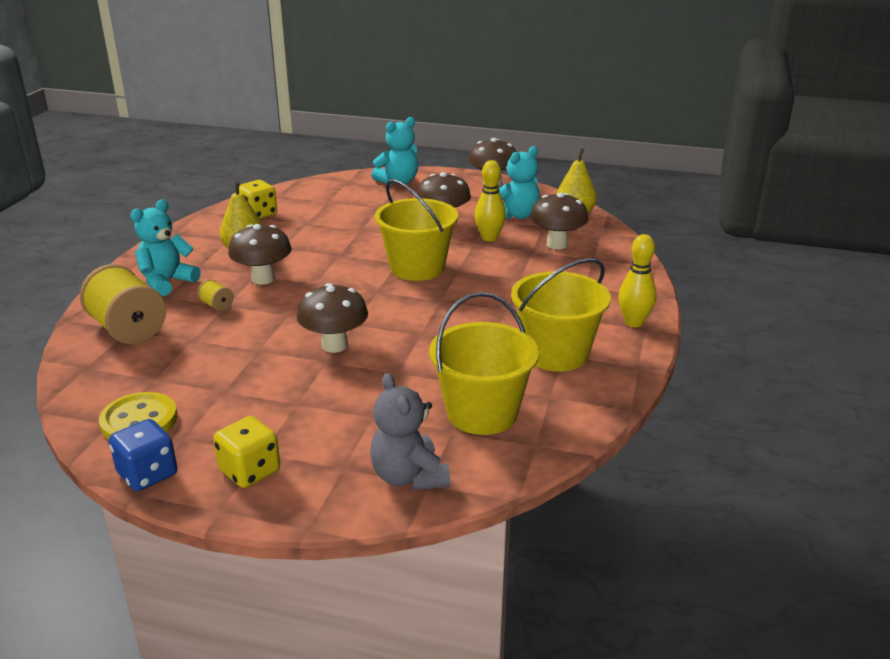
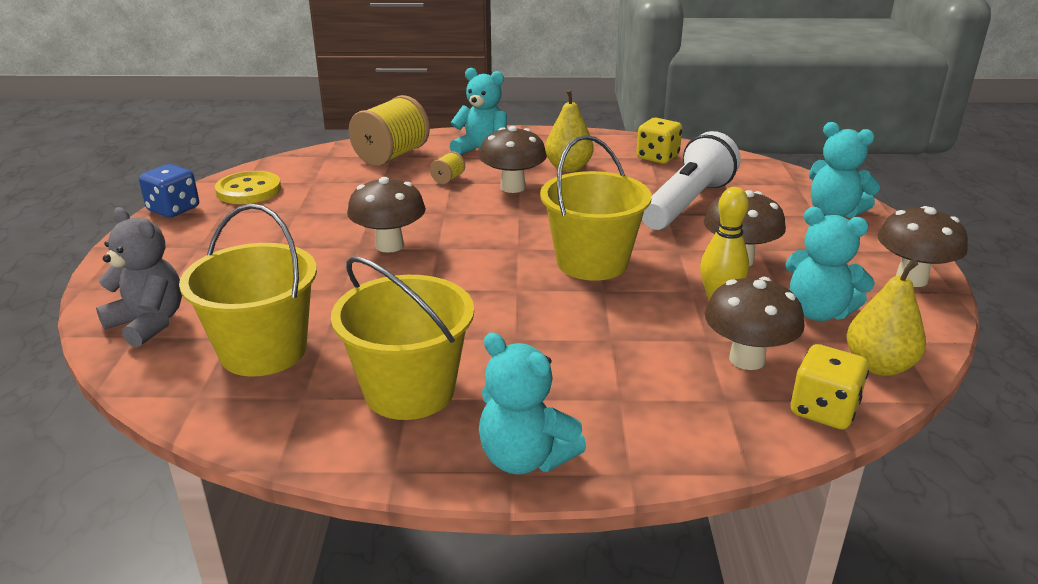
camera: 75 degrees right, 0 degrees up
(250, 471) = (171, 247): yellow dice -> yellow dice (823, 410)
(349, 220) = (687, 203): none -> white flashlight
(409, 477) = (149, 323): grey teddy bear -> grey teddy bear turned 75 degrees clockwise
(634, 322) = (525, 458): yellow bowling pin -> turquoise teddy bear

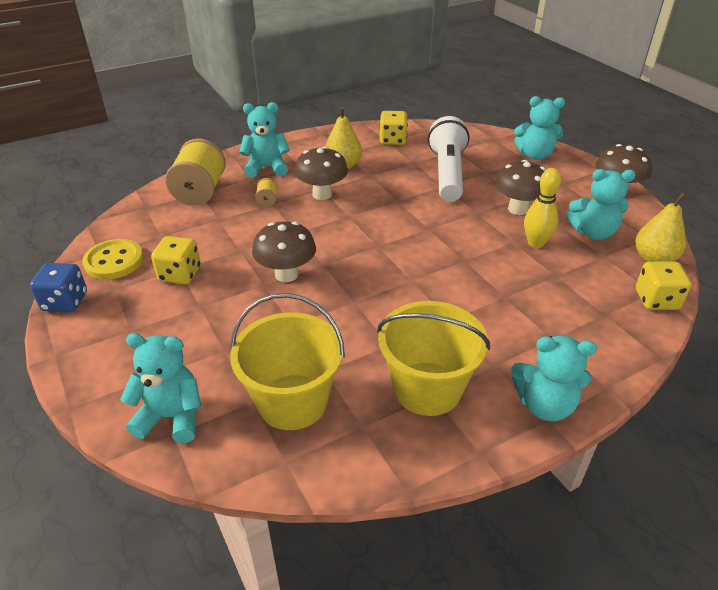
camera: 30 degrees left, 10 degrees up
(149, 323) = (171, 417): grey teddy bear -> turquoise teddy bear
(291, 216) = (180, 274): none -> yellow dice
(592, 262) = (436, 241): yellow bucket -> none
(747, 359) = (589, 281): brown mushroom -> none

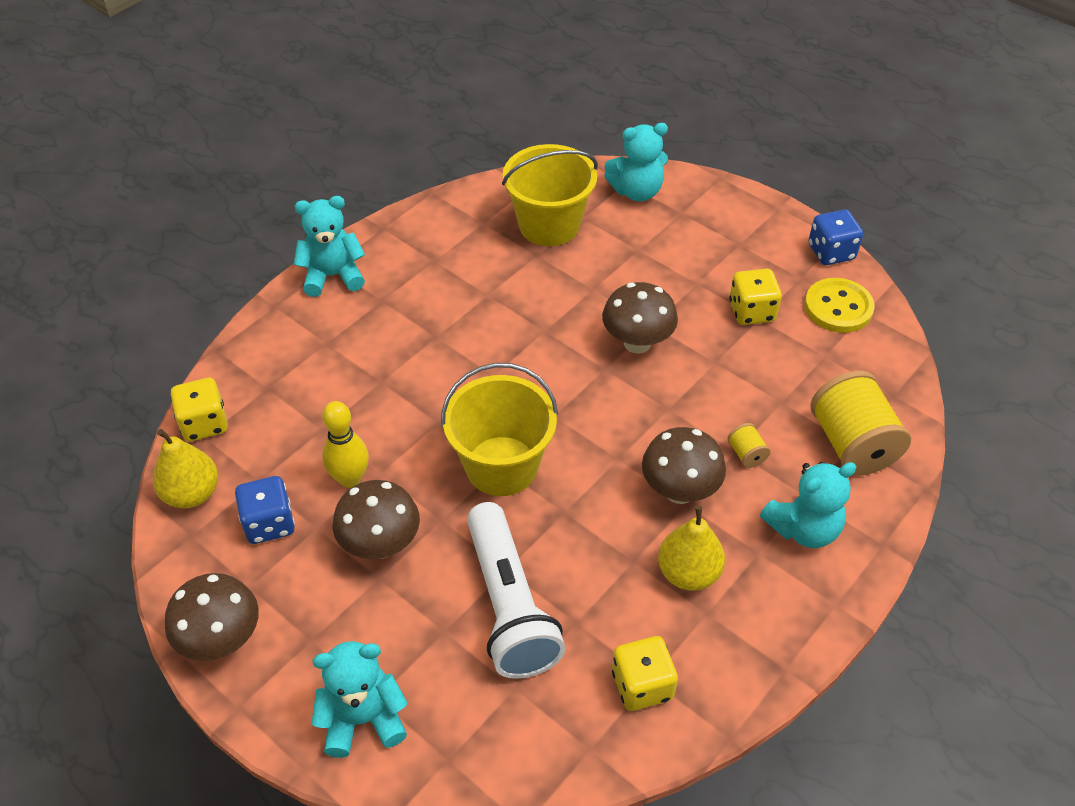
camera: 160 degrees right, 10 degrees up
(427, 388) = (439, 263): yellow bucket -> yellow bucket (501, 466)
(593, 232) = (269, 523): turquoise teddy bear -> blue dice

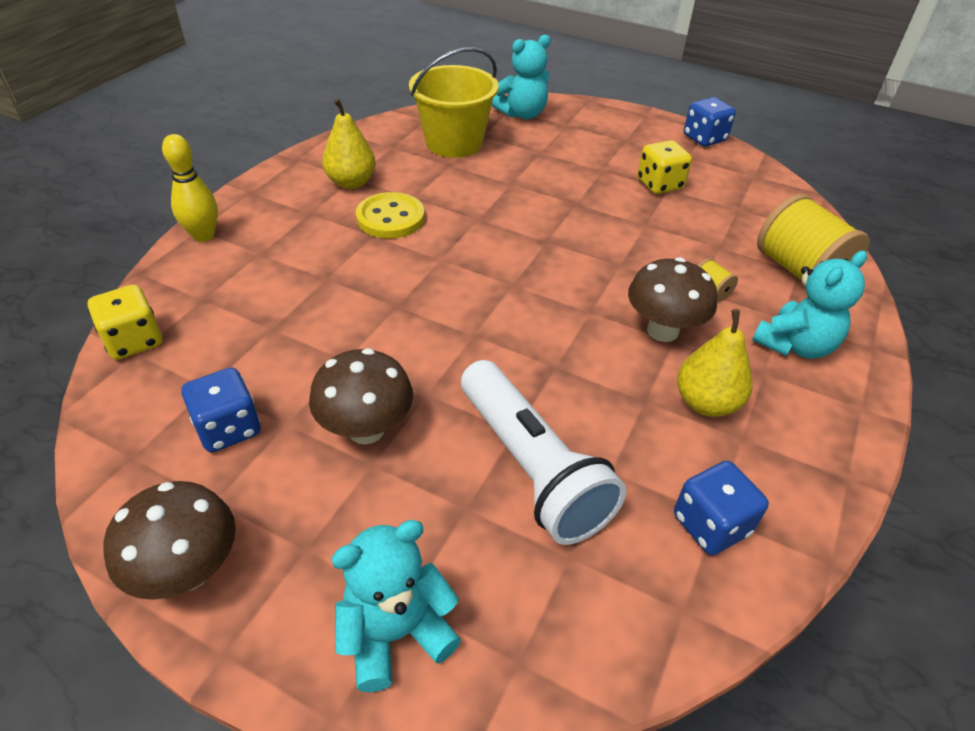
camera: 15 degrees left, 5 degrees down
(192, 493) = (127, 412): yellow pear -> yellow pear (351, 182)
(333, 276) = (255, 199): turquoise teddy bear -> none
(350, 478) = (314, 369): yellow bowling pin -> yellow bowling pin (203, 236)
(501, 466) = (476, 334): yellow bucket -> none
(637, 343) = (569, 218): brown mushroom -> none
(642, 685) = (711, 524): yellow dice -> blue dice
(838, 307) = (731, 174): yellow button -> yellow button (390, 218)

